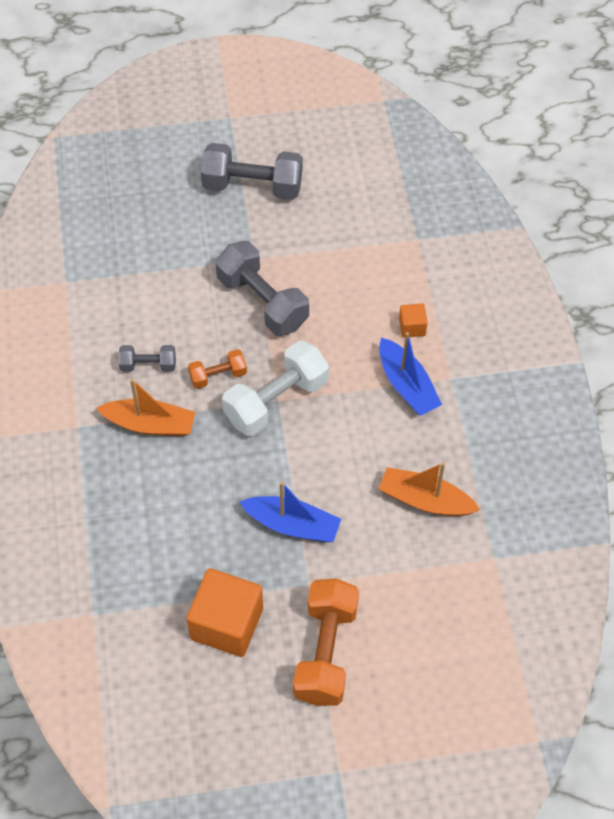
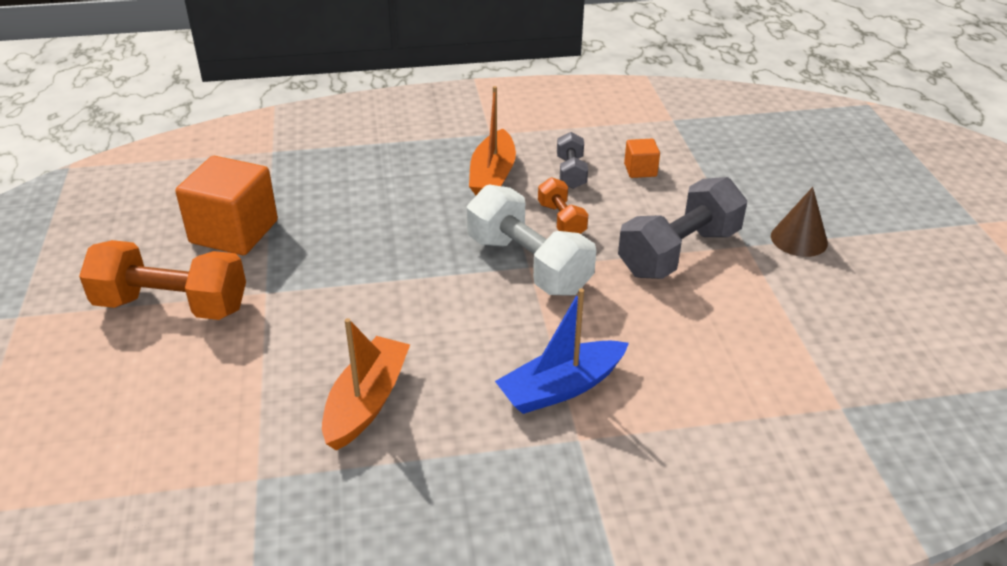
camera: 90 degrees right, 20 degrees down
(248, 225) = (799, 239): none -> brown cone
(252, 186) = (868, 242): grey dumbbell -> none
(292, 525) = (349, 279): blue boat -> none
(412, 327) = (667, 396): orange cube -> orange cube (640, 170)

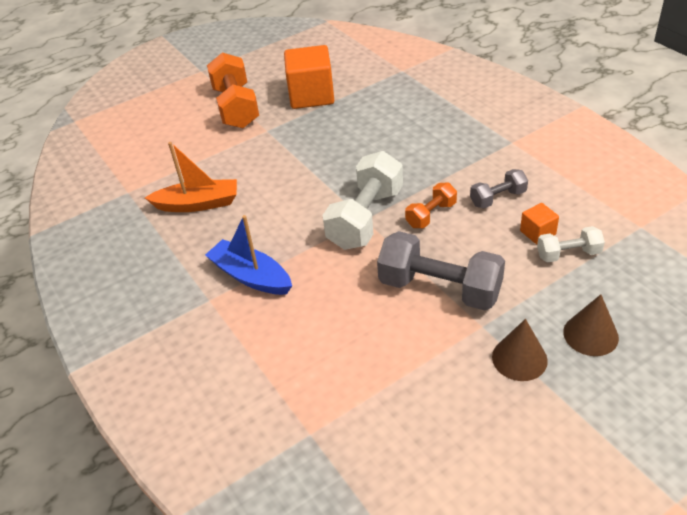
camera: 70 degrees right, 5 degrees up
(492, 176) = (457, 164): orange boat -> none
(681, 165) = (568, 254): none -> white dumbbell
(789, 193) = (590, 334): none -> brown cone

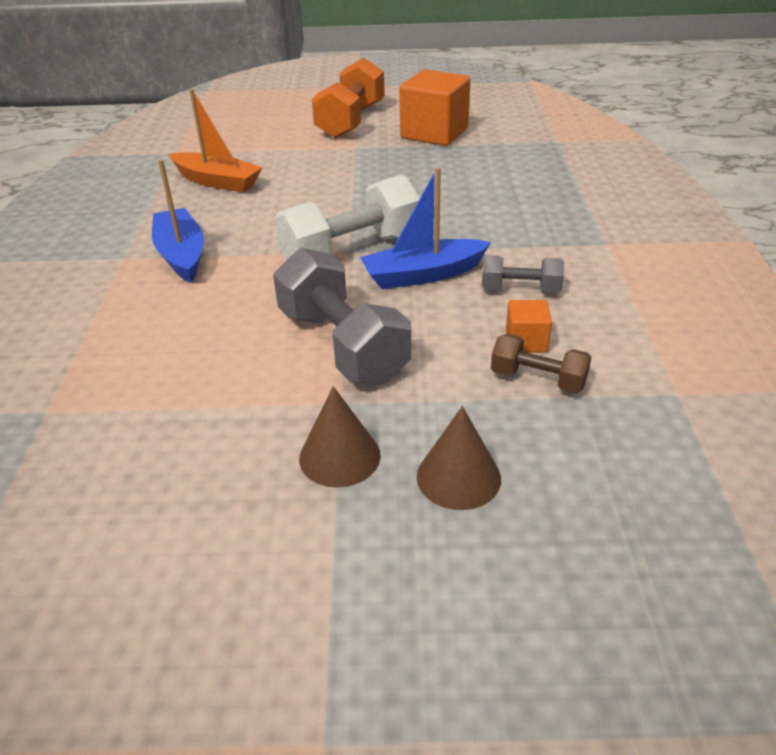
camera: 30 degrees right, 5 degrees down
(431, 215) = (423, 275): orange dumbbell -> blue boat
(568, 254) = (538, 379): white dumbbell -> brown dumbbell

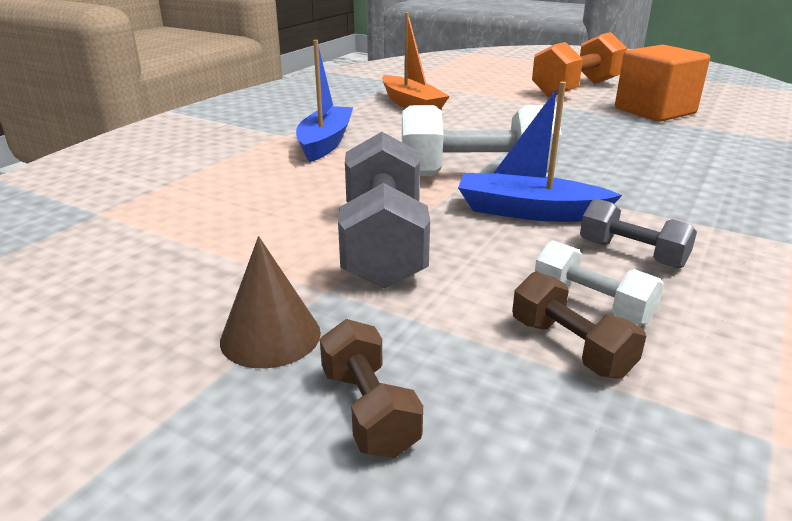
camera: 30 degrees right, 10 degrees down
(458, 477) = (368, 410): brown cone -> brown dumbbell
(526, 341) = (591, 304): orange cube -> white dumbbell

